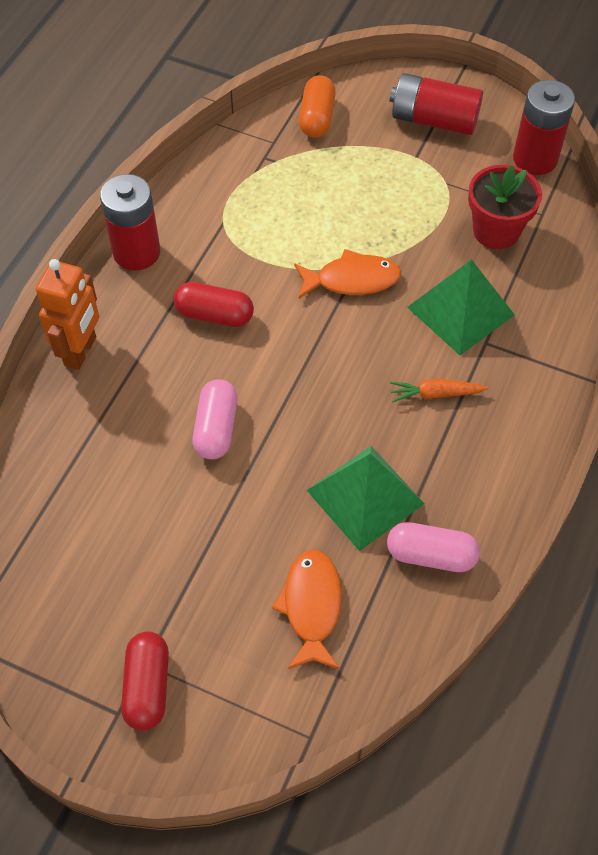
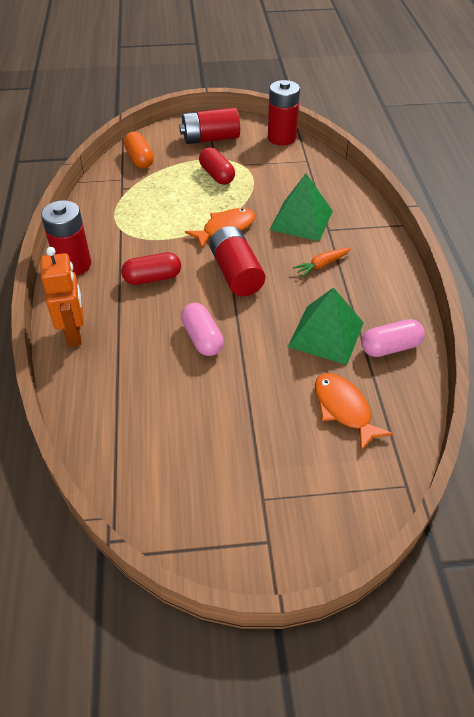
camera: 30 degrees left, 10 degrees down
(147, 686) = (276, 513): red capsule -> red capsule (217, 175)
(318, 355) = (236, 273): none -> red battery
(496, 231) = (289, 176): red flower pot -> none

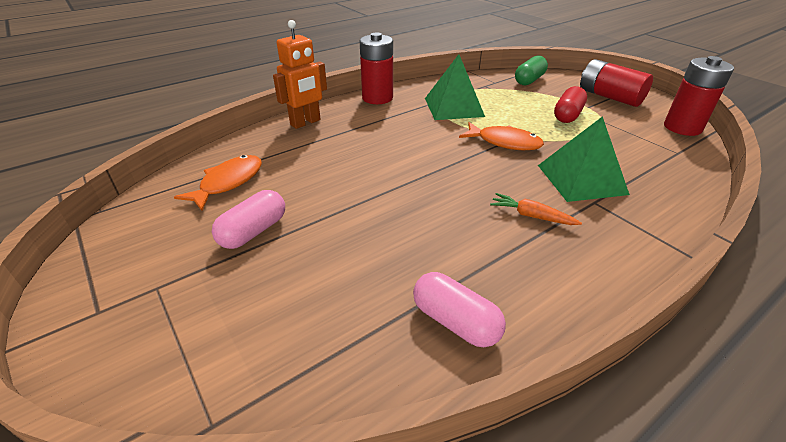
camera: 60 degrees right, 10 degrees down
(139, 159) = (529, 80): orange capsule -> green capsule
(152, 278) = (398, 131): red capsule -> none
(202, 338) = (349, 178): pink capsule -> pink capsule (253, 231)
(236, 273) = (452, 168): red battery -> none
(326, 334) = (425, 255): green pyramid -> green pyramid (453, 107)
(344, 409) = (317, 311): orange fish -> orange fish (228, 182)

